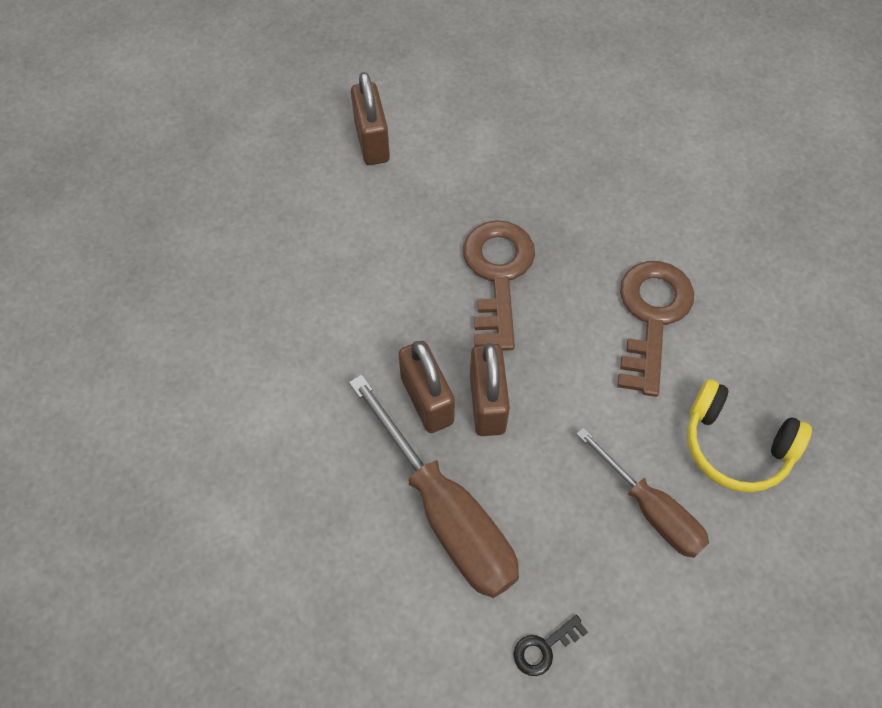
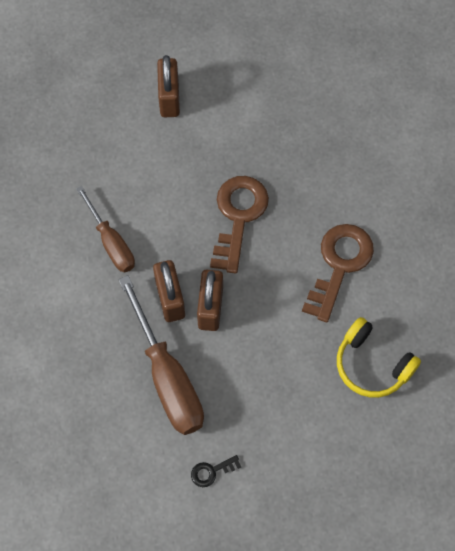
camera: 10 degrees right, 5 degrees up
(651, 510) = (303, 397): brown screwdriver -> brown screwdriver (111, 242)

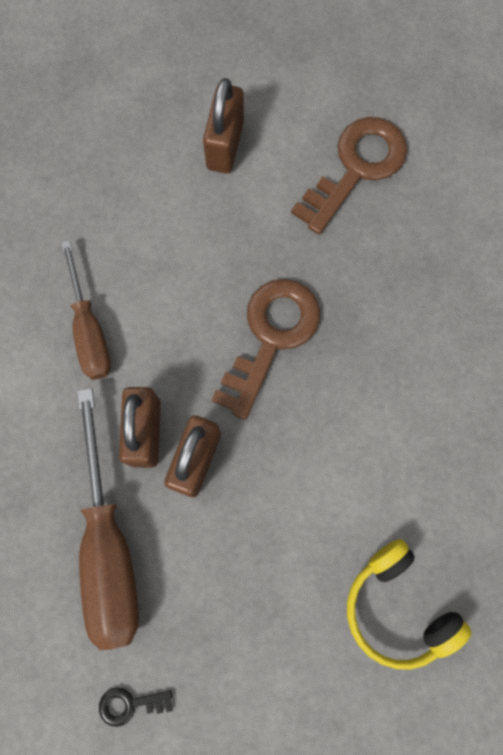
camera: 15 degrees right, 10 degrees up
(339, 265) = (391, 444): brown key -> brown key (356, 168)

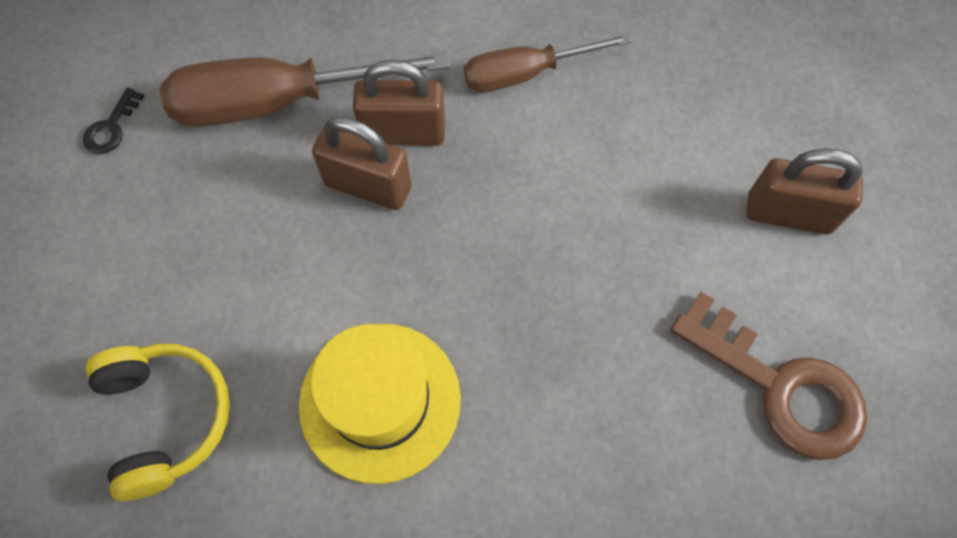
camera: 90 degrees right, 10 degrees down
(130, 704) = (111, 127): black key -> black key turned 150 degrees counterclockwise
(271, 337) = (521, 269): brown key -> none
(377, 441) = (380, 401): none -> yellow hat
(397, 606) = (166, 418): yellow headphones -> yellow headphones turned 105 degrees clockwise

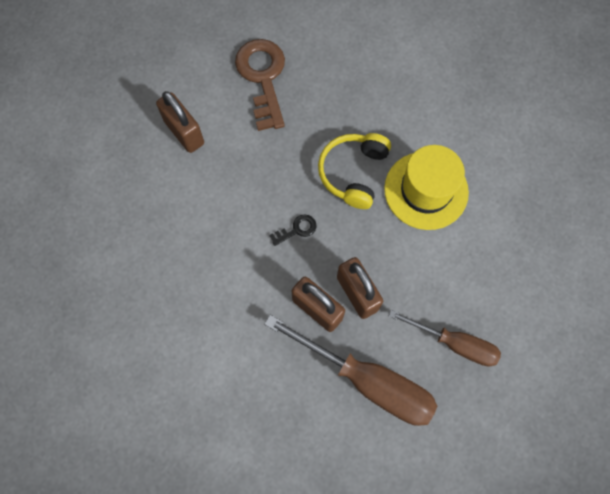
camera: 140 degrees left, 5 degrees up
(111, 127) = (467, 438): black key -> black key (297, 229)
(166, 418) = (522, 252): yellow headphones -> yellow headphones (353, 173)
(526, 74) = (228, 293): brown screwdriver -> brown screwdriver (454, 343)

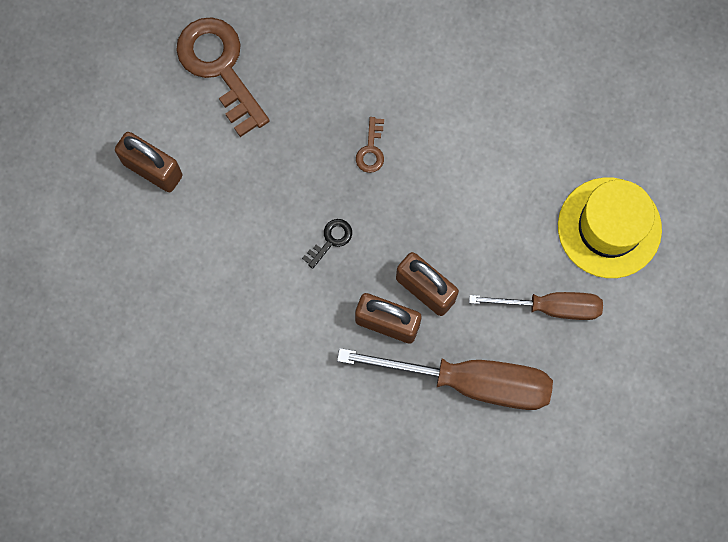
camera: 20 degrees left, 5 degrees up
(353, 173) = (371, 150): yellow headphones -> brown key
(426, 190) = (462, 142): yellow hat -> yellow hat (609, 227)

